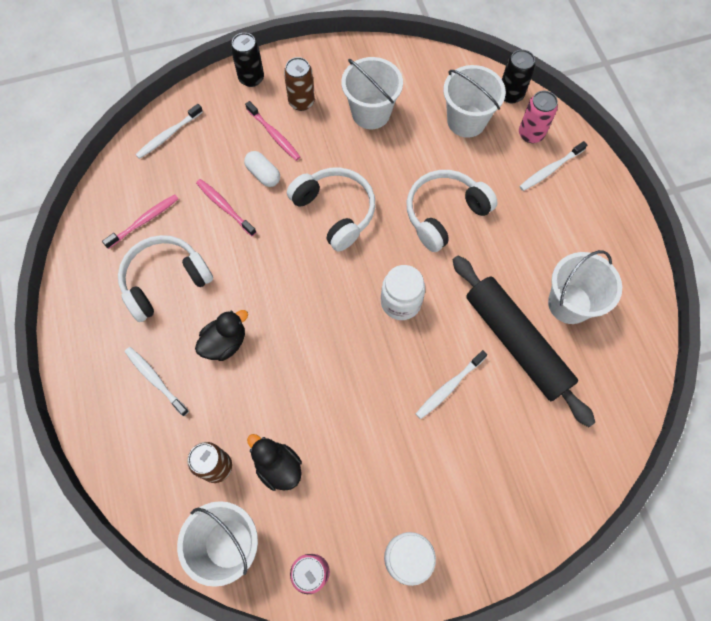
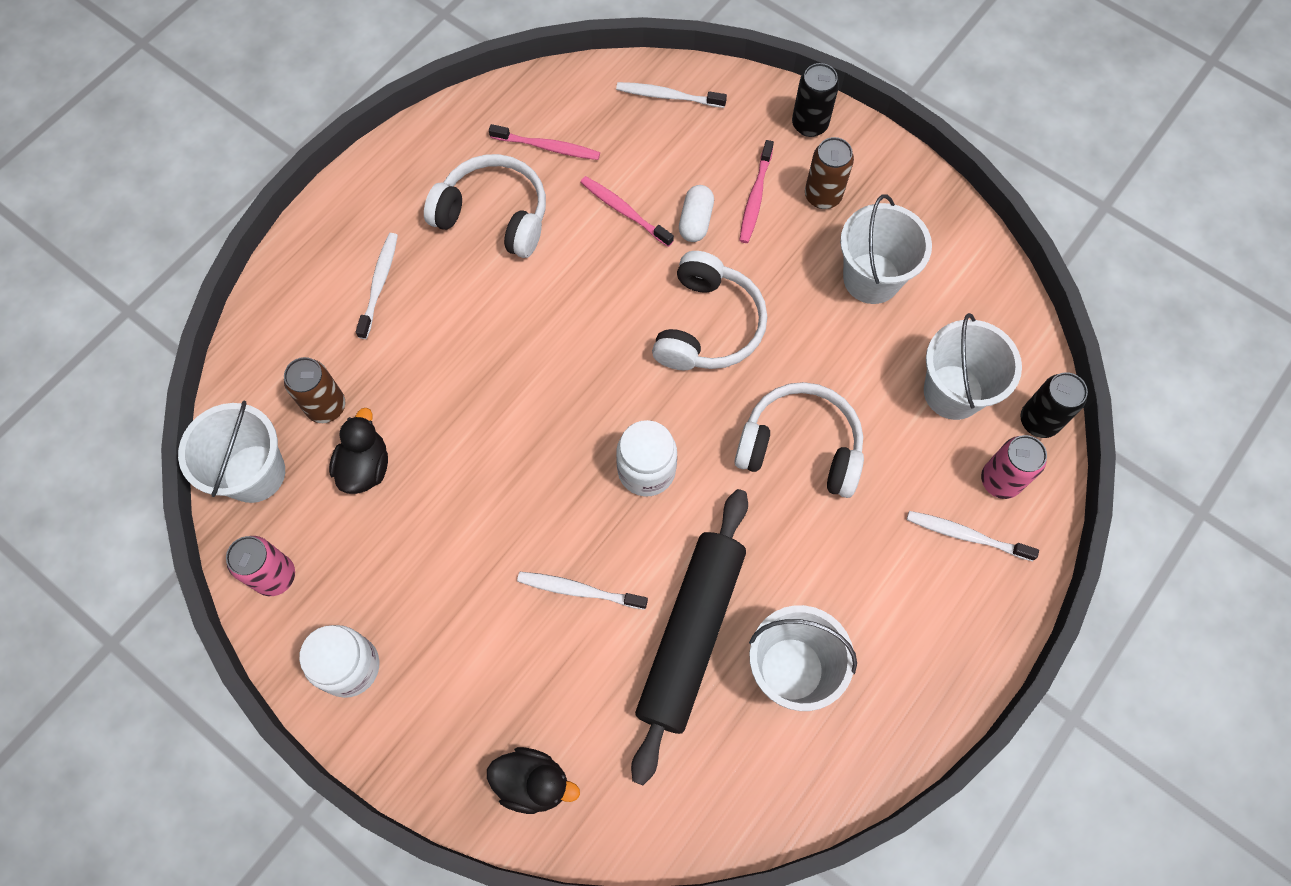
camera: 55 degrees right, 0 degrees up
(225, 207) = (624, 211): pink toothbrush -> pink toothbrush turned 60 degrees counterclockwise
(225, 343) = (466, 321): black duck -> black duck (533, 782)

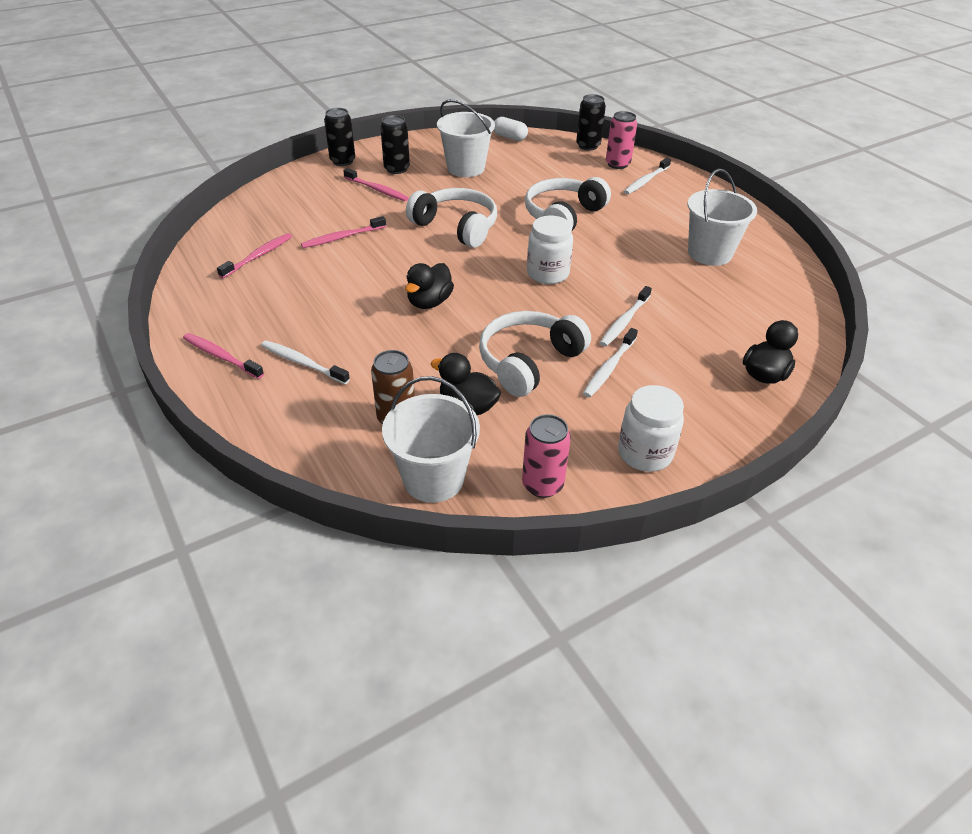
camera: 70 degrees left, 25 degrees down
(363, 208) = (221, 356): none -> pink toothbrush
(494, 215) = (293, 292): white headphones -> white headphones (528, 361)
(531, 359) = (429, 302): none -> black duck
(668, 96) = (269, 201): white toothbrush -> white toothbrush (609, 368)
(691, 635) = (674, 283): black rolling pin -> none
(695, 221) = (375, 213): white capsule -> white capsule (510, 137)
(822, 196) = (396, 169): brown can -> black can
(953, 392) = (556, 163): white bucket -> none

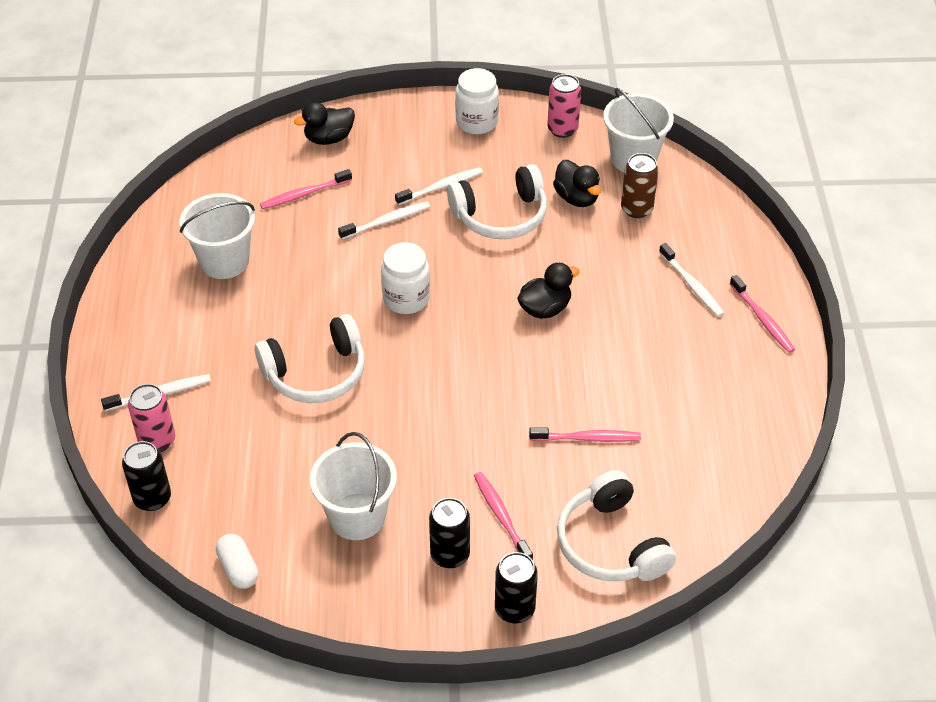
camera: 150 degrees left, 5 degrees up
(258, 256) = (694, 444): pink toothbrush -> pink toothbrush (304, 194)
(456, 227) = (448, 404): white headphones -> white headphones (610, 544)

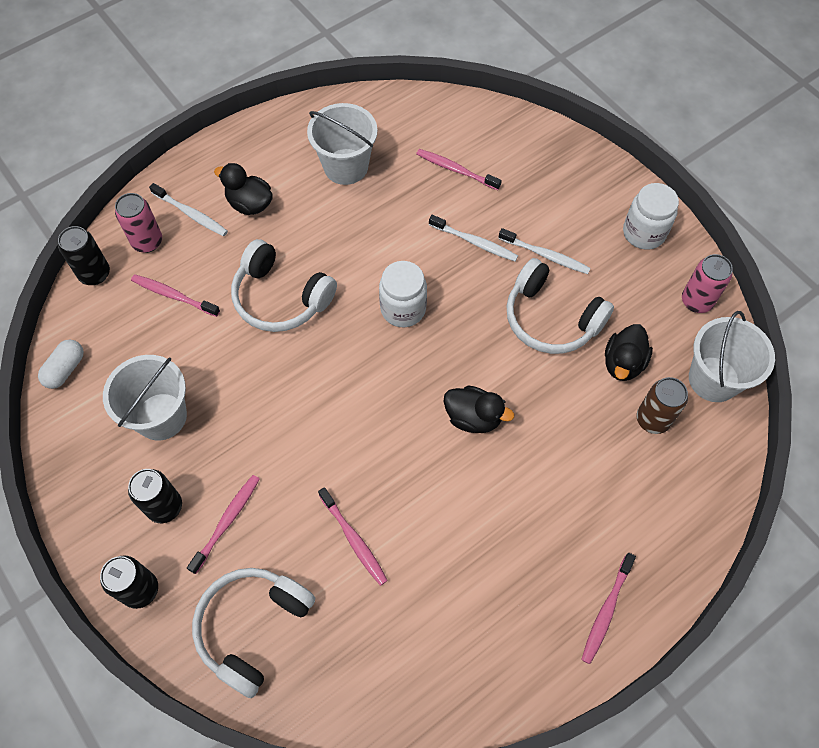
camera: 55 degrees right, 15 degrees up
(238, 448) = (174, 296): none -> pink toothbrush
(329, 138) = (529, 146): black duck -> black duck (250, 204)
(691, 285) = (598, 522): white toothbrush -> none

